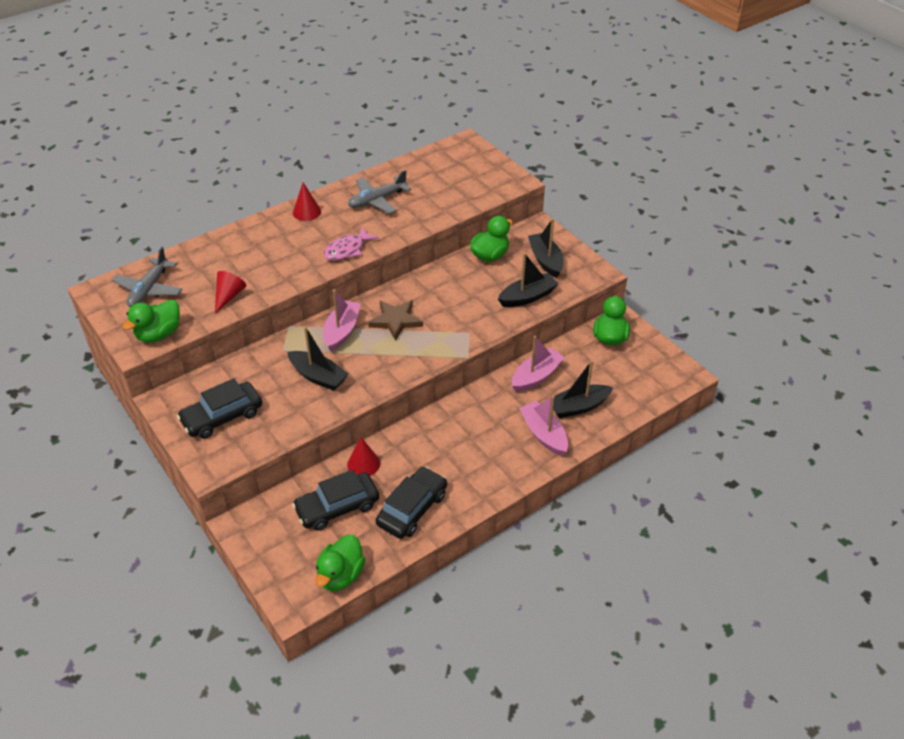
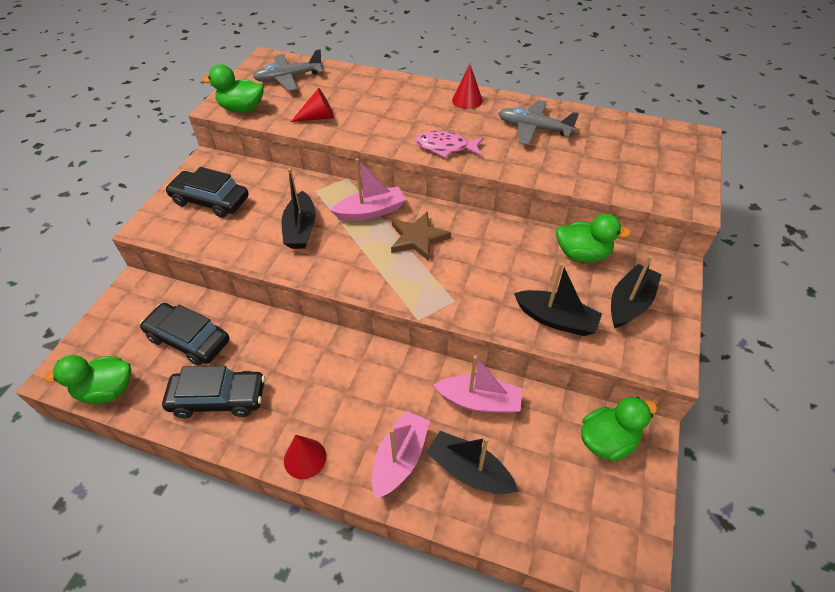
camera: 55 degrees right, 5 degrees up
(363, 464) = (253, 327): red cone -> red cone (305, 458)

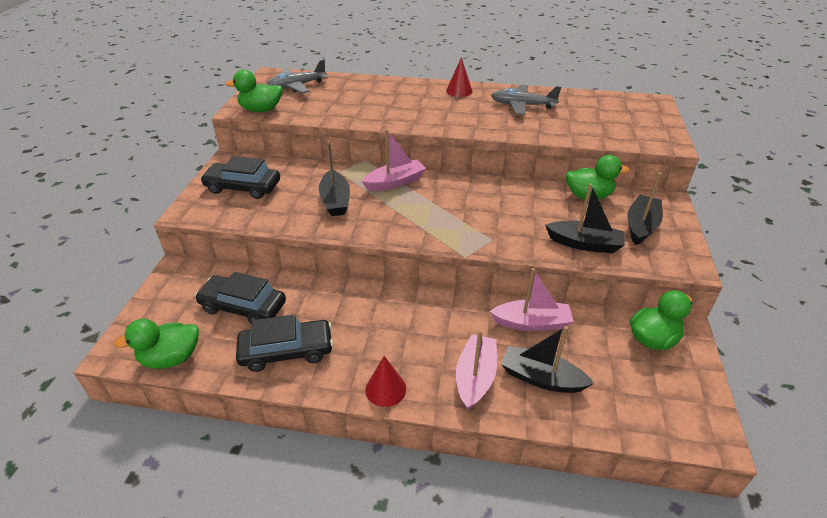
camera: 10 degrees left, 10 degrees down
(318, 117) = (333, 111): red cone -> none
(418, 238) = (444, 198): brown star -> none
(445, 147) = (453, 123): pink fish -> none

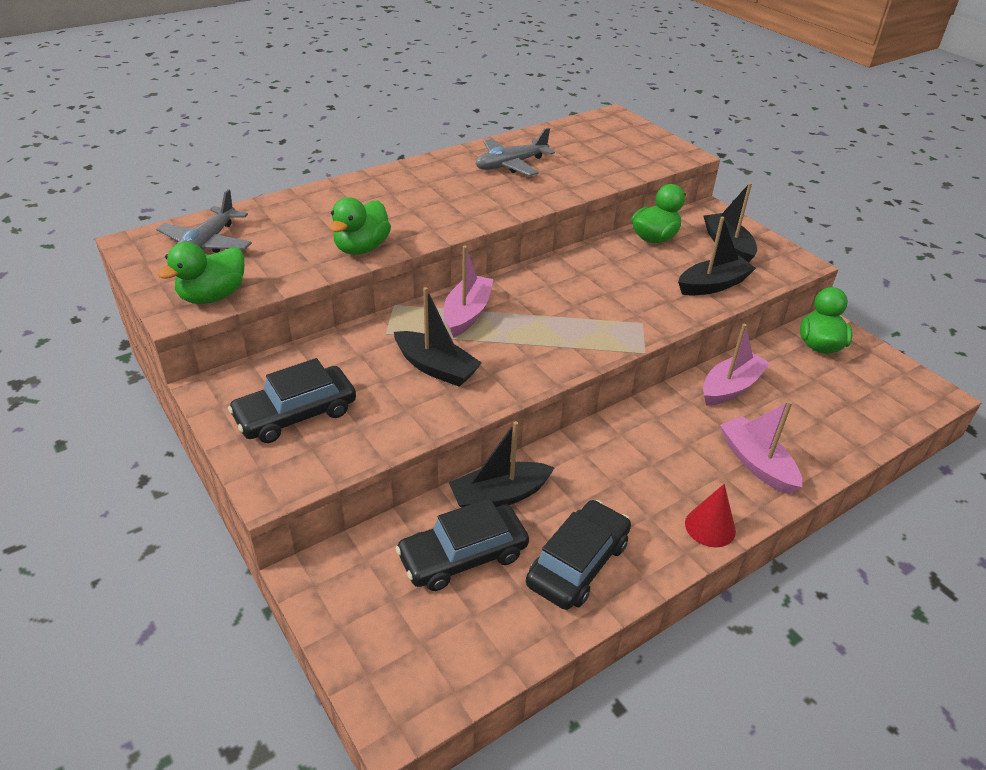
camera: 45 degrees left, 0 degrees up
(171, 358) = (472, 667): green duck -> green duck (361, 248)
(459, 91) = (421, 172): red cone -> none
(541, 378) = (797, 428): black boat -> black boat (499, 495)

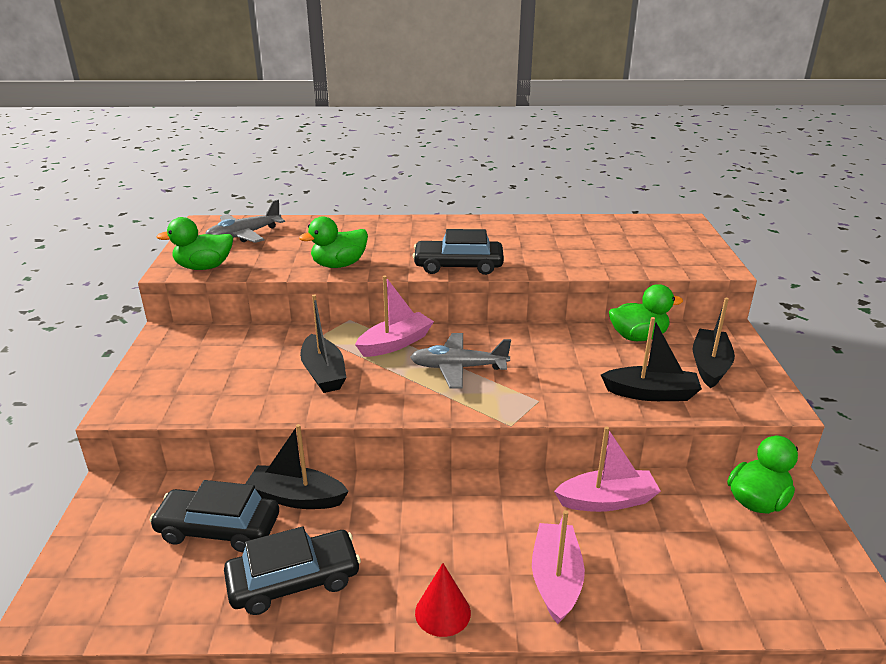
camera: 35 degrees right, 10 degrees down
(296, 414) = (193, 368): black car -> black car (458, 266)
(511, 165) = (535, 237): grey plane -> grey plane (458, 368)

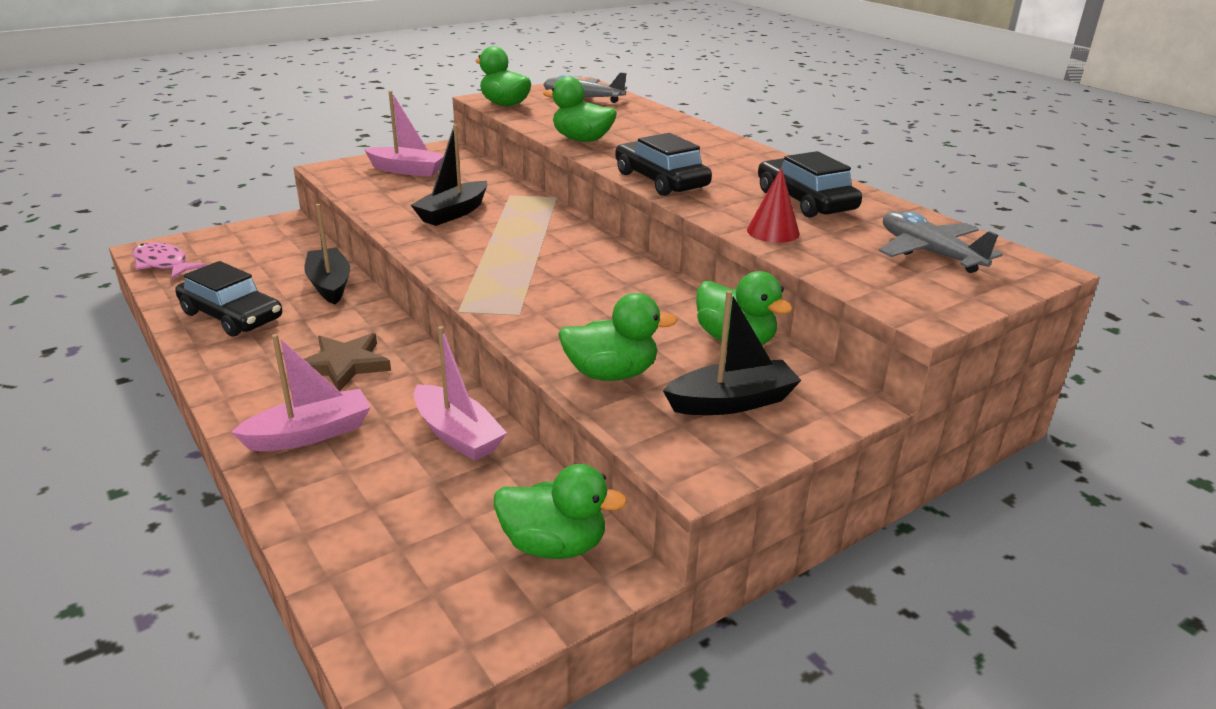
camera: 55 degrees right, 0 degrees up
(101, 611) = (163, 264): none -> pink fish
(218, 528) = (270, 270): black car -> black car (805, 201)
(395, 343) = (540, 225): pink boat -> pink boat (407, 170)
(442, 612) = (232, 388): red cone -> red cone (773, 231)
(458, 368) = (532, 262): grey plane -> grey plane (929, 253)
(458, 529) = (344, 365): none -> brown star
(651, 393) = (611, 374): black boat -> green duck

